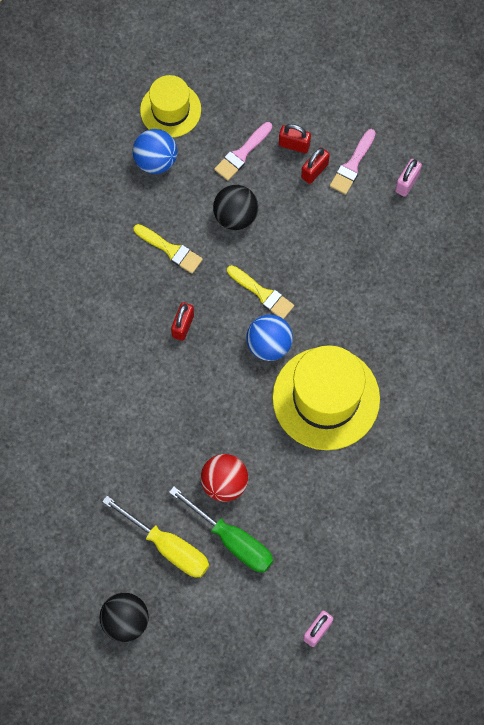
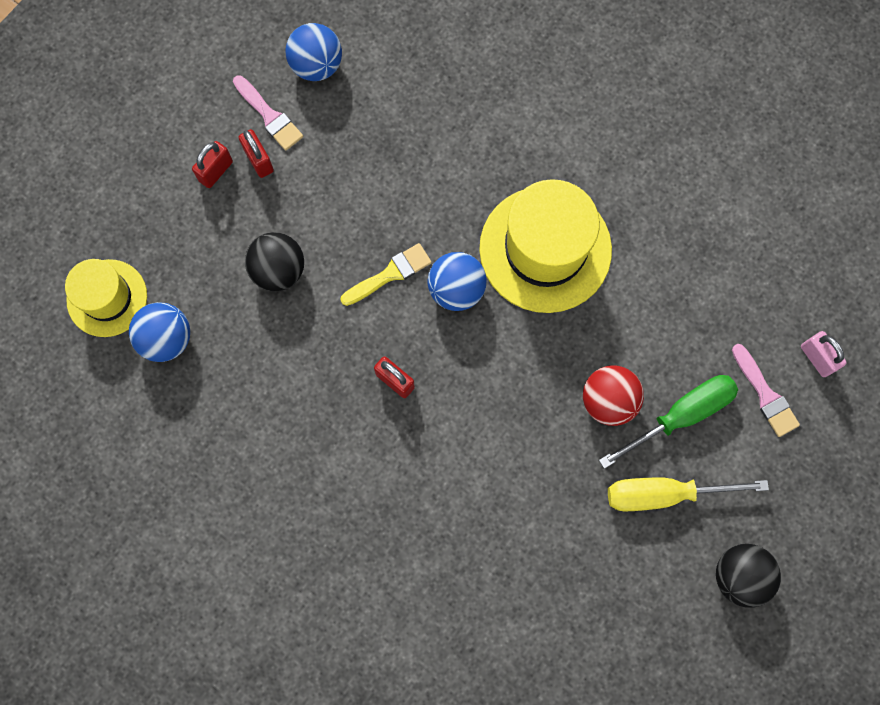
camera: 70 degrees left, 5 degrees up
(168, 546) = (664, 494): yellow screwdriver -> yellow screwdriver turned 150 degrees counterclockwise
(170, 250) = (291, 362): yellow brush -> none
(242, 153) = (201, 234): pink brush -> pink brush (765, 394)
(407, 183) = (316, 65): pink padlock -> blue ball

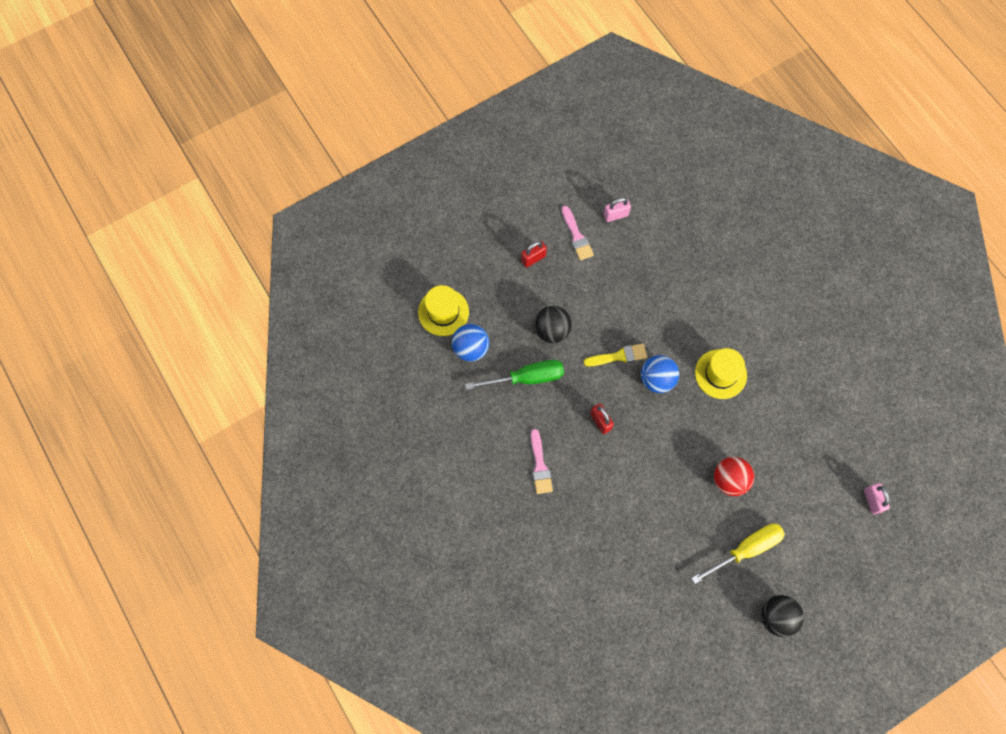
camera: 20 degrees right, 5 degrees down
(259, 160) = (561, 260): red padlock -> none
(316, 65) = (615, 215): blue ball -> pink padlock
(545, 249) = (720, 374): yellow hat -> yellow hat, size x0.60
(664, 494) = (745, 549): yellow screwdriver -> yellow screwdriver turned 135 degrees clockwise
(680, 415) = (772, 505): green screwdriver -> green screwdriver (526, 378)
(765, 394) = (831, 511): pink brush -> pink brush (540, 465)

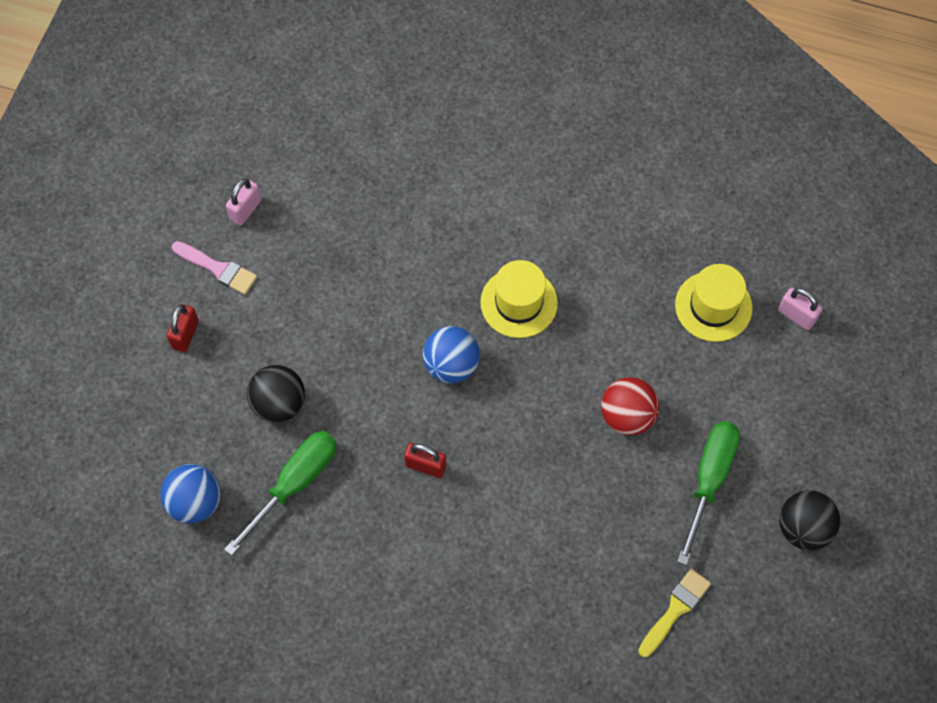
camera: 40 degrees left, 5 degrees down
(443, 312) = (123, 484): yellow hat -> yellow hat (713, 306)
(540, 465) = (396, 575): pink brush -> none
(618, 356) = (384, 372): yellow brush -> yellow brush (675, 610)
(745, 549) = (709, 480): yellow screwdriver -> green screwdriver

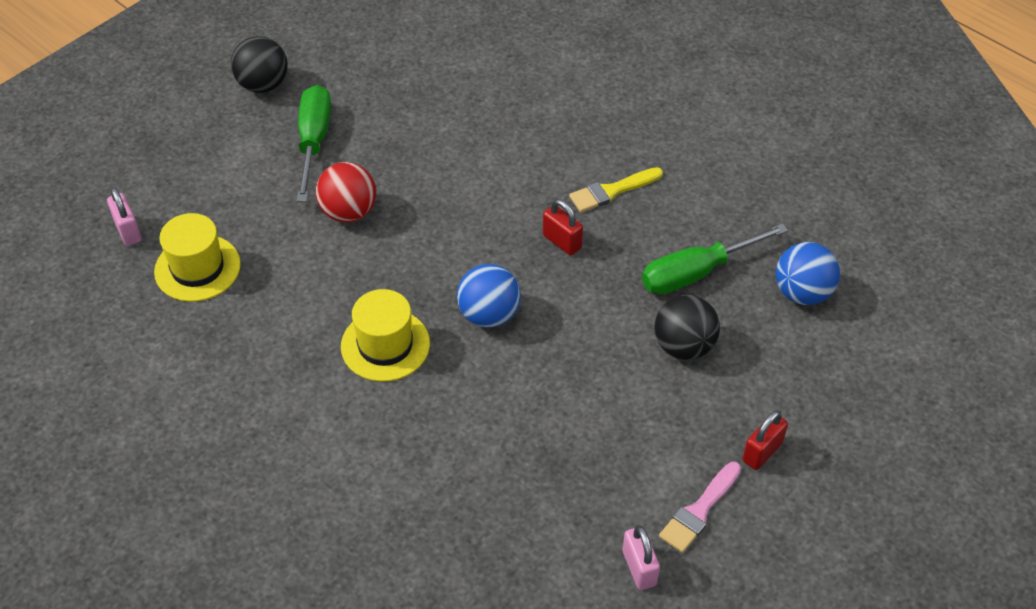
camera: 155 degrees left, 15 degrees down
(218, 268) = (699, 510): pink brush -> pink brush turned 105 degrees counterclockwise
(246, 209) = (639, 568): pink padlock -> pink padlock turned 75 degrees counterclockwise
(675, 610) = (409, 72): yellow brush -> yellow brush (612, 191)
(709, 480) = (313, 141): green screwdriver -> green screwdriver turned 135 degrees clockwise

